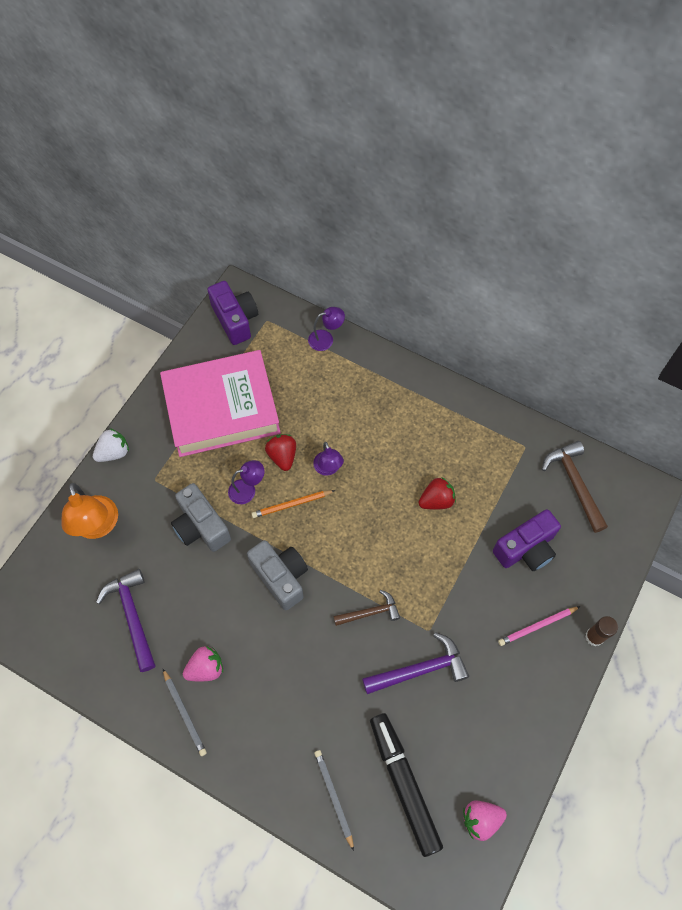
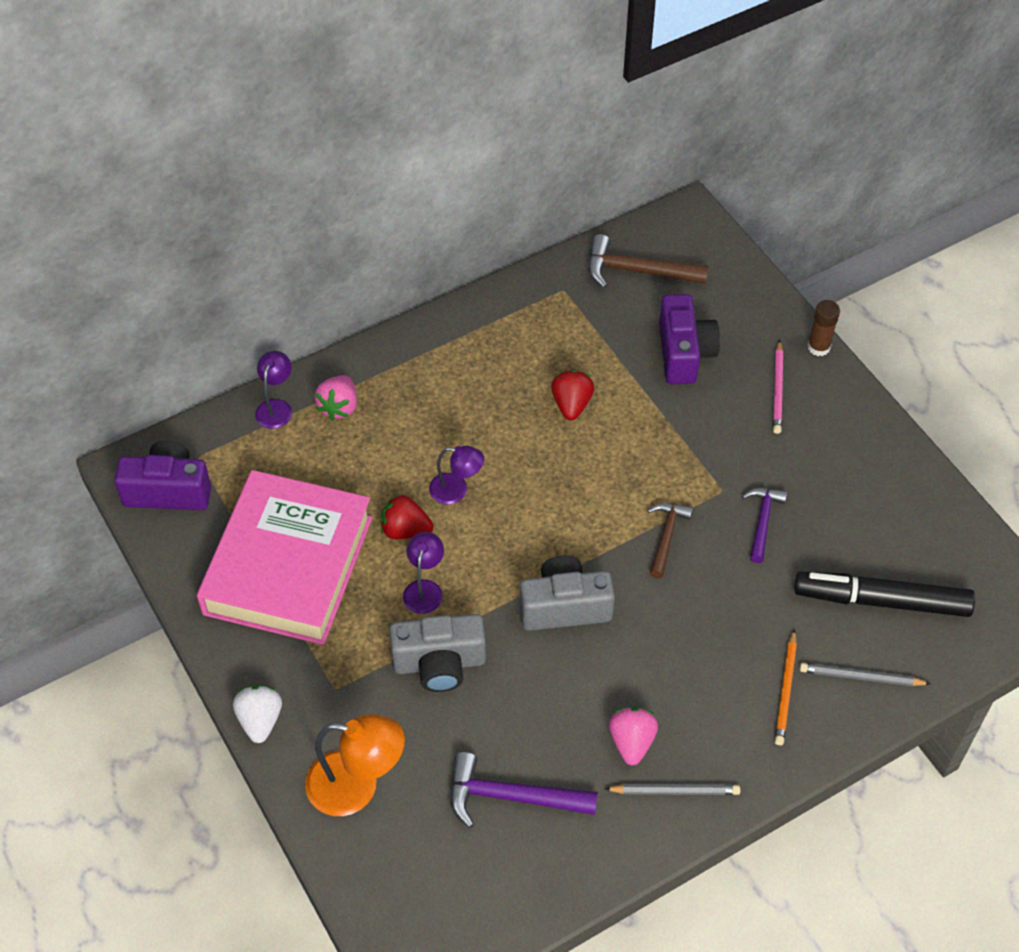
camera: 60 degrees left, 10 degrees down
(292, 504) = (477, 551): orange pencil -> orange pencil (785, 690)
(420, 669) = (762, 521): purple hammer -> purple hammer, size x0.65
(481, 819) = (956, 548): pink strawberry -> pink strawberry (339, 407)

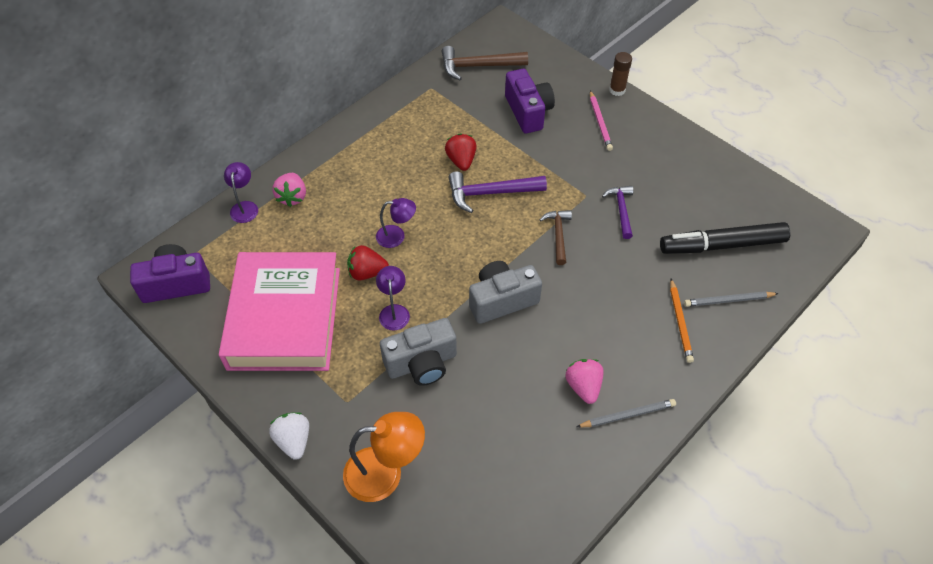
camera: 15 degrees left, 0 degrees up
(511, 797) = (508, 451): purple hammer -> purple hammer (490, 193)

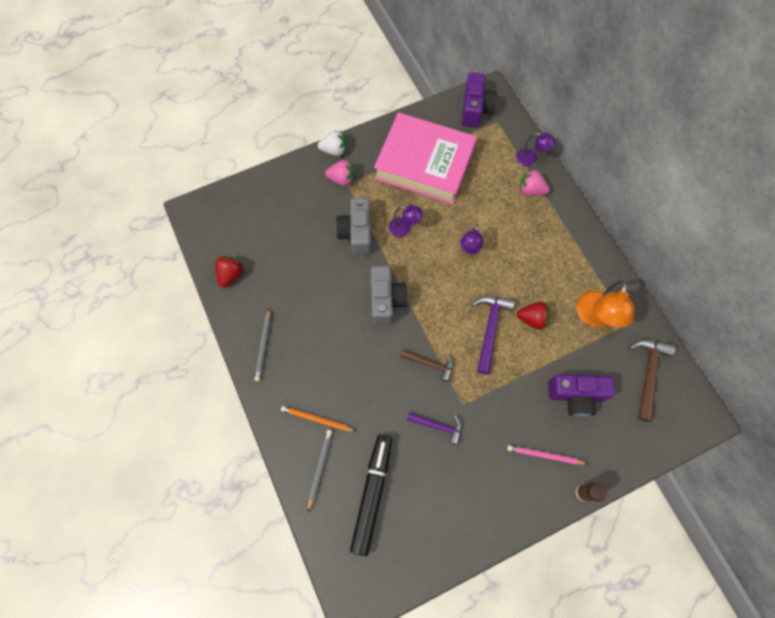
camera: 110 degrees right, 15 degrees up
(367, 272) = (443, 220): red strawberry -> red strawberry (231, 274)
(385, 473) = (291, 191): orange lamp -> orange lamp (594, 317)
(583, 386) = (296, 327): pink strawberry -> pink strawberry (342, 179)

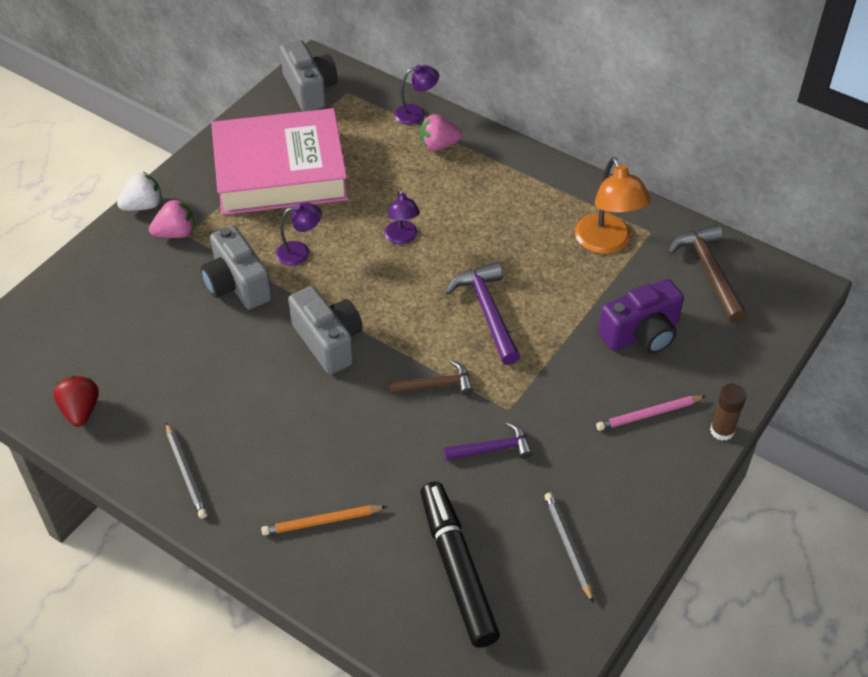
camera: 30 degrees left, 20 degrees down
(320, 468) = (364, 577): grey pencil -> grey pencil (568, 546)
(475, 109) = (309, 89): purple camera -> grey camera
(532, 319) = (533, 278): red strawberry -> none

